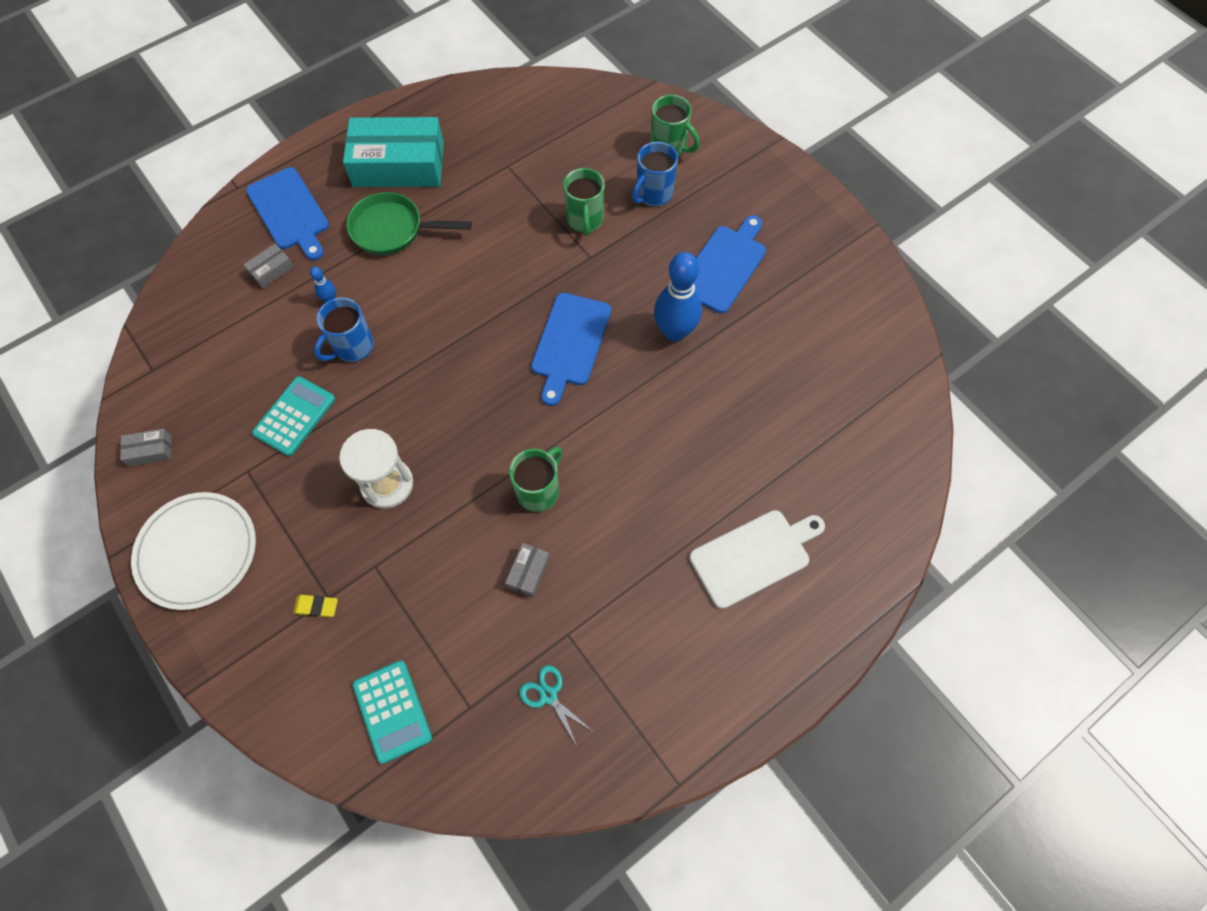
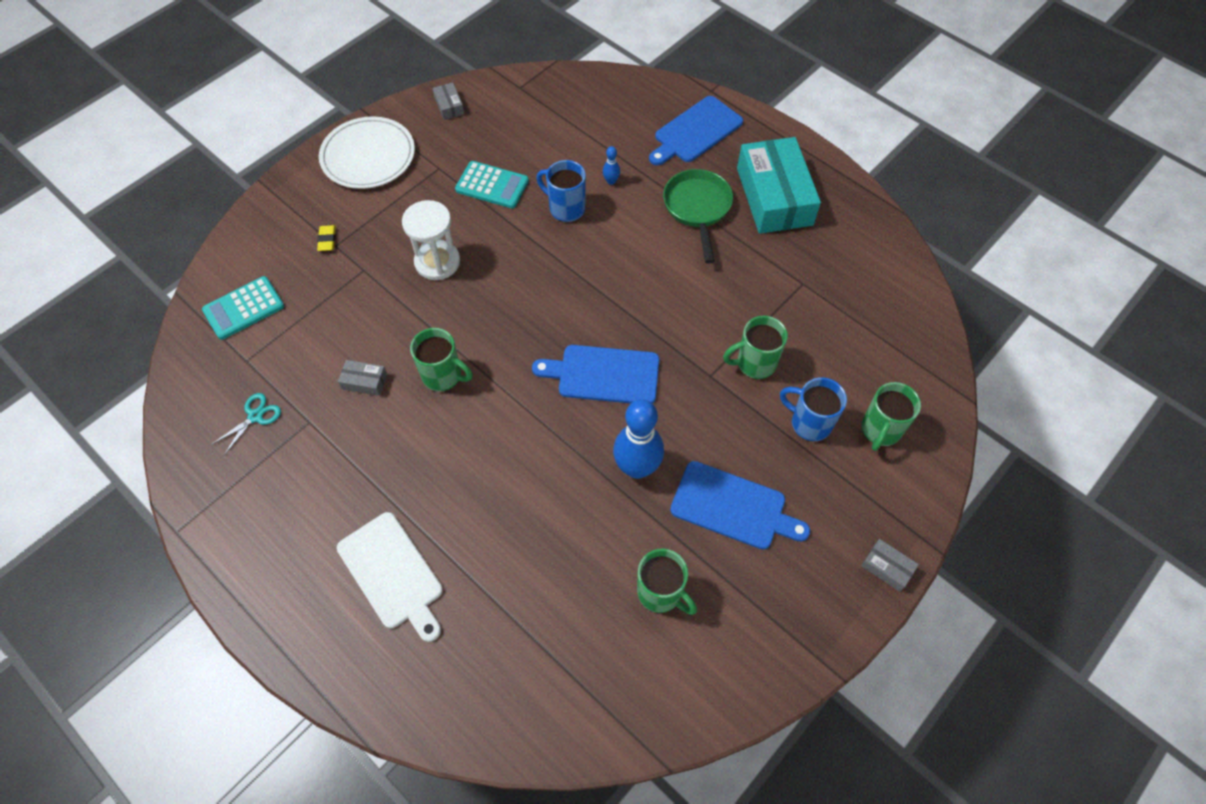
camera: 80 degrees right, 5 degrees down
(271, 270) = (631, 135): grey box -> grey box (887, 567)
(796, 334) = (661, 593): none -> green mug

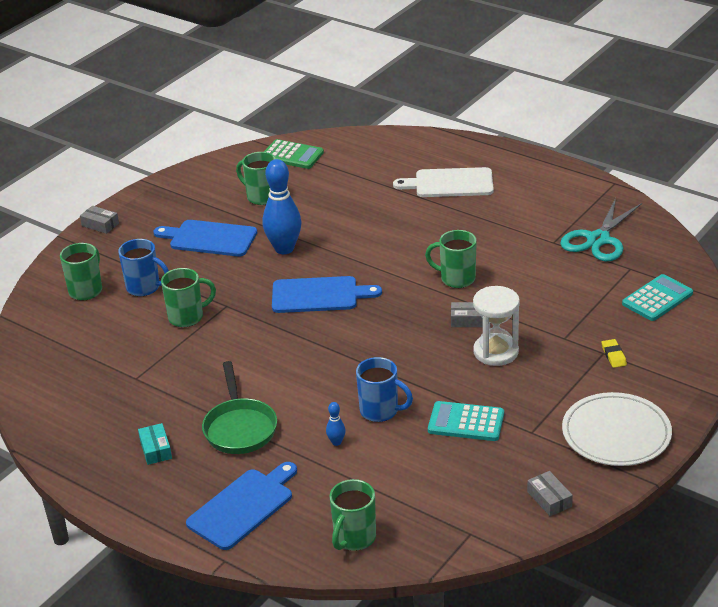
camera: 175 degrees right, 25 degrees down
(255, 416) = (598, 239): turquoise scissors -> turquoise scissors, size x1.93
(364, 381) = (521, 268): grey box -> grey box (468, 320)
(392, 574) = (450, 183): white cutting board -> white cutting board turned 45 degrees counterclockwise
(607, 702) = (292, 155): none -> green calculator
(609, 94) = (354, 538): none -> green mug
(774, 196) = (155, 449): turquoise box -> turquoise box, size x0.41

